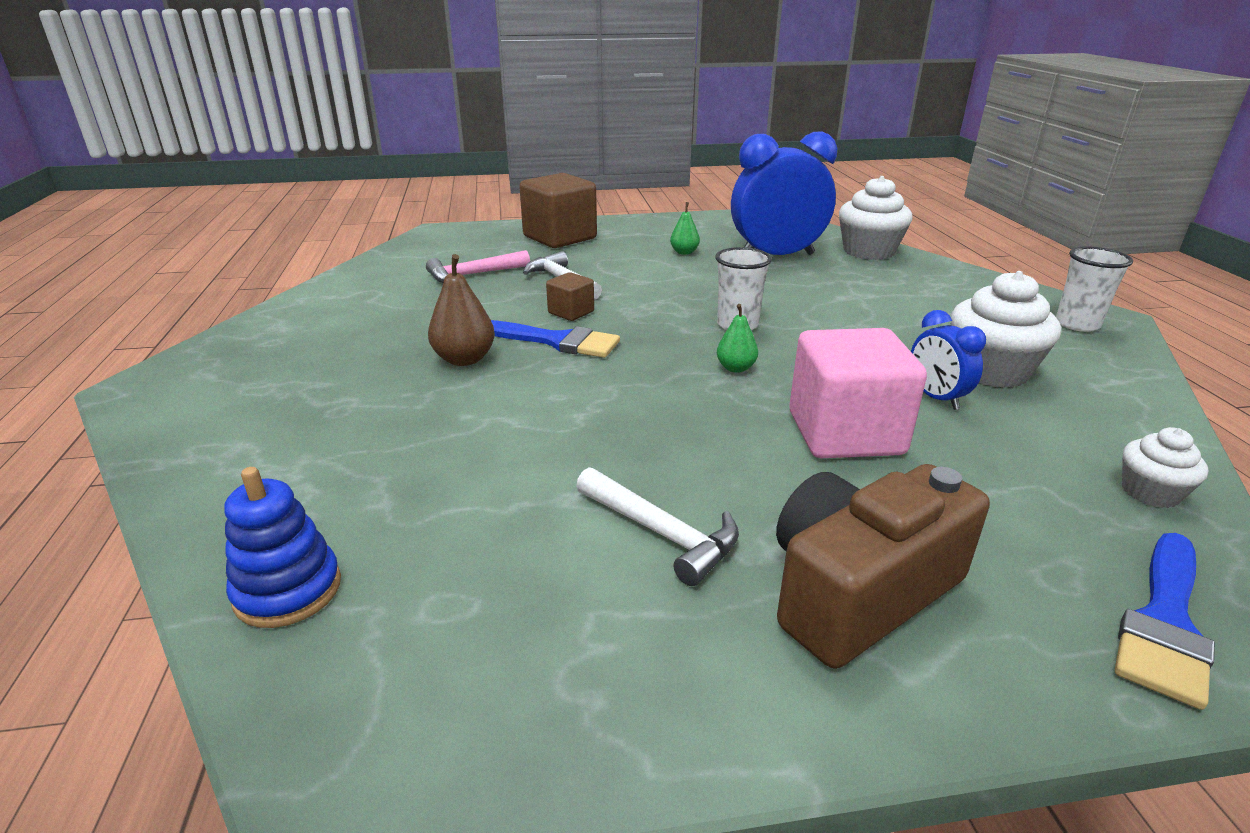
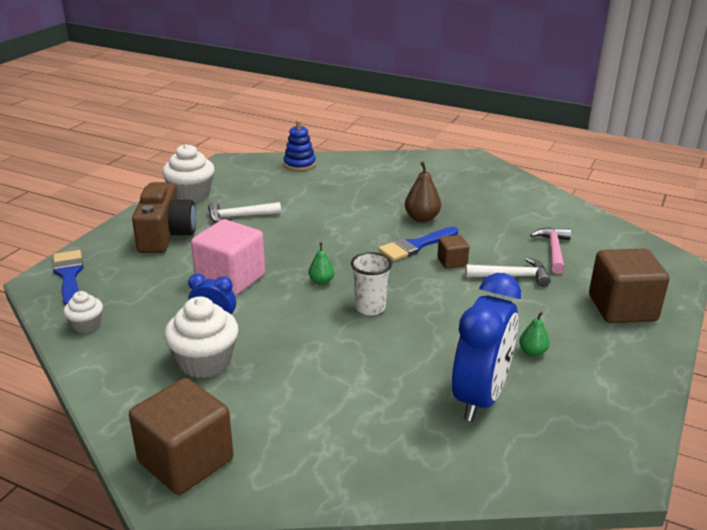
camera: 125 degrees right, 0 degrees up
(868, 251) = (442, 466): white cupcake -> white cupcake (191, 195)
(1077, 324) = (186, 461): white cup -> brown cube

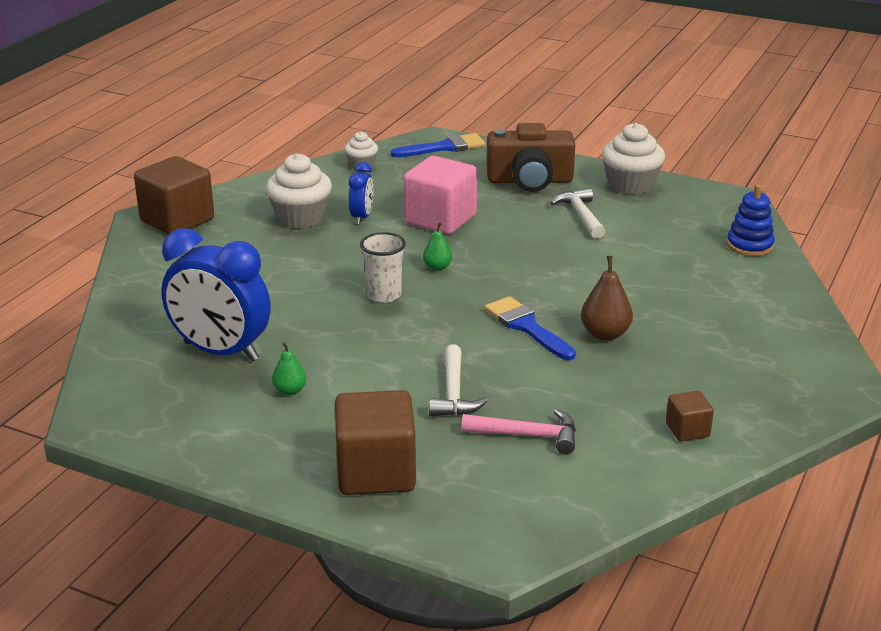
camera: 90 degrees right, 0 degrees up
(452, 262) = (487, 351): brown cube -> brown cube (687, 430)

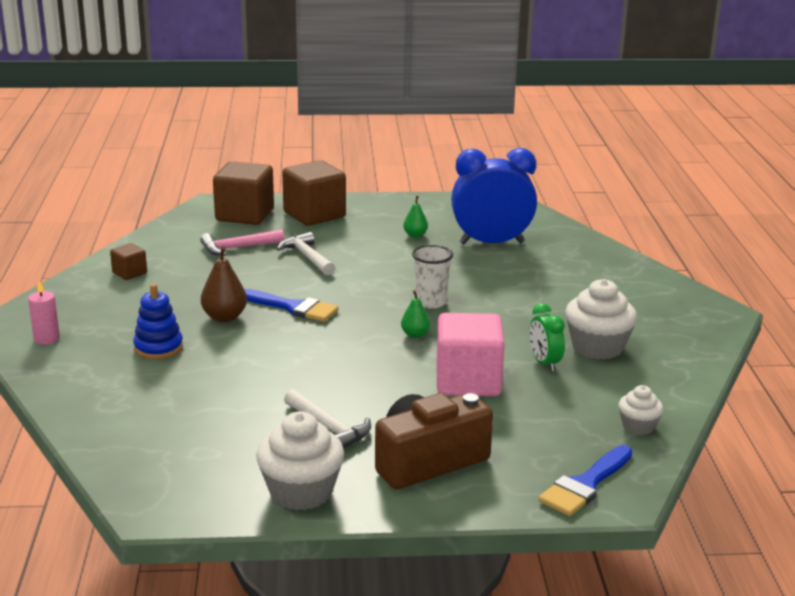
camera: 150 degrees right, 5 degrees down
(177, 220) = (693, 316): brown cube -> brown cube (245, 215)
(362, 217) = (544, 363): blue clock -> green clock
(749, 245) = (119, 440): blue stacking toy -> blue stacking toy (158, 348)
(803, 358) = (46, 339): none -> pink candle

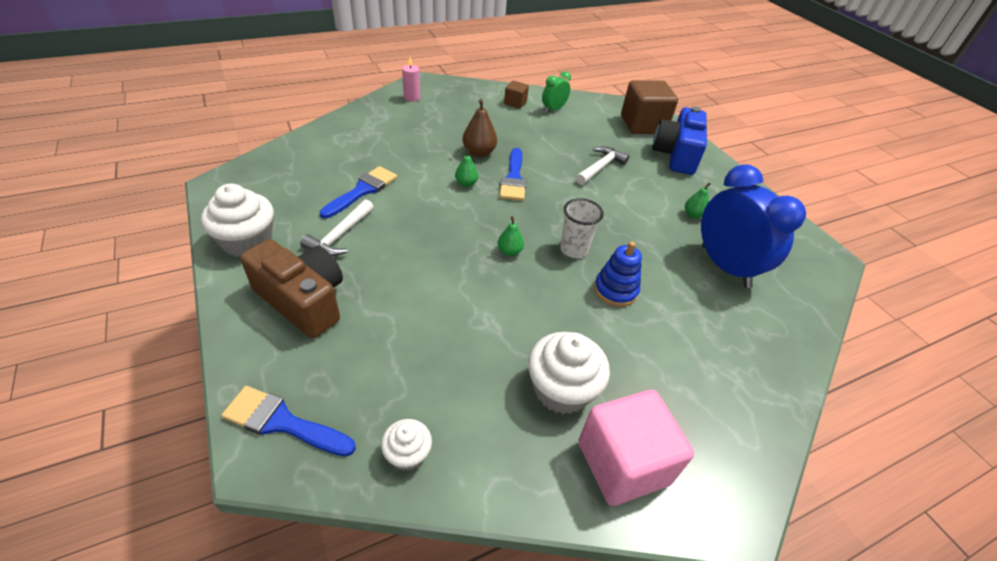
camera: 65 degrees right, 20 degrees up
(158, 348) = (421, 137): blue stacking toy -> blue stacking toy (615, 290)
(238, 248) = (587, 134): pink hammer -> none
(248, 403) = (362, 190): none -> blue brush
(282, 336) = (466, 183): none -> green pear
(314, 215) = (676, 155): brown cube -> blue camera
(468, 381) = (444, 301): pink cube -> pink cube (622, 463)
(544, 363) = (504, 350): green clock -> green clock (553, 109)

